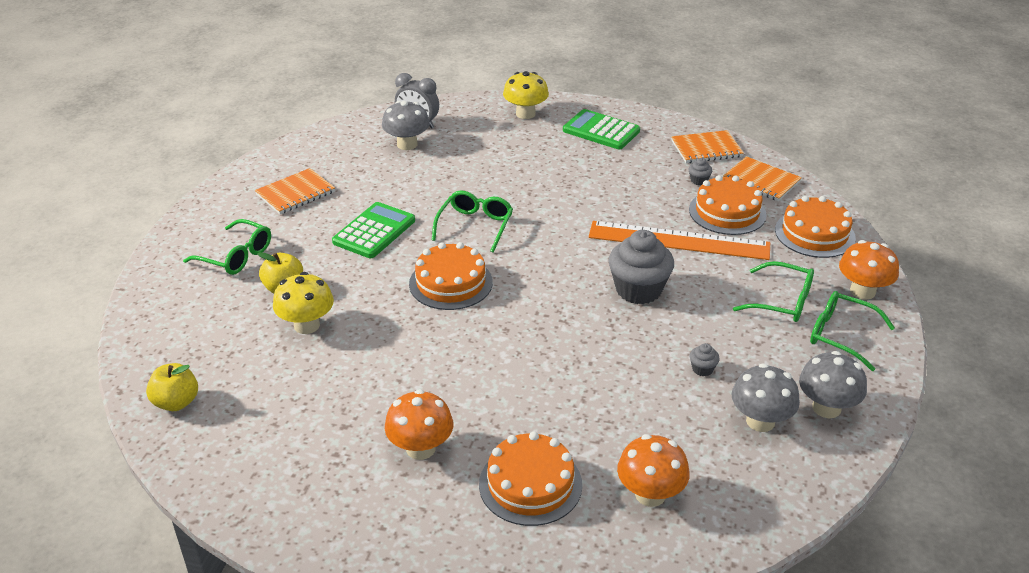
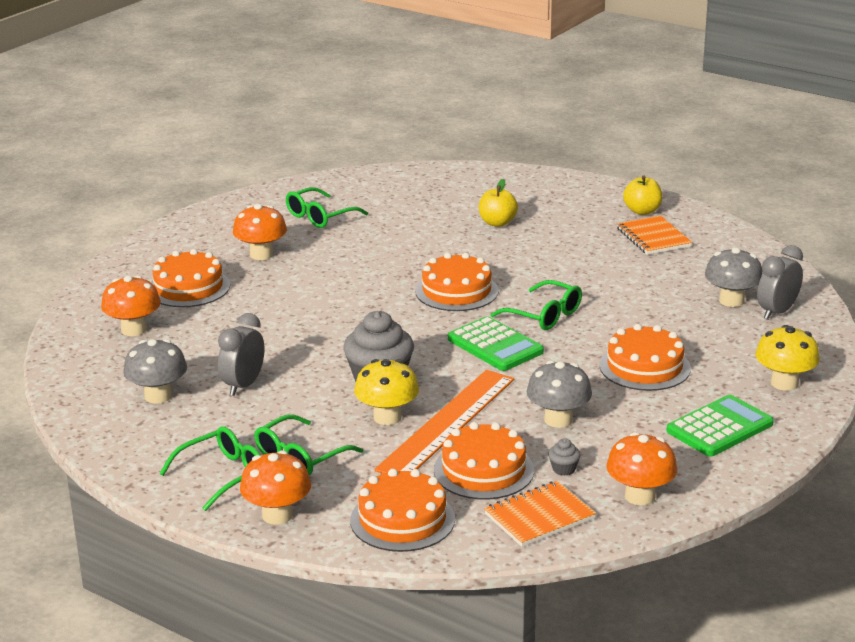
camera: 110 degrees right, 10 degrees down
(176, 402) = (383, 181): yellow apple -> yellow apple (642, 211)
(236, 256) = (558, 208): green glasses -> green glasses (319, 217)
(307, 325) = (439, 228): yellow mushroom -> yellow mushroom (387, 417)
(374, 231) = (563, 267): green calculator -> green calculator (495, 345)
(535, 168) = (644, 367): none -> orange cake
(702, 369) = (243, 385): grey cupcake -> grey clock
(706, 149) = (640, 496): orange notebook -> orange mushroom
(826, 408) = (142, 434): grey mushroom -> grey mushroom (558, 420)

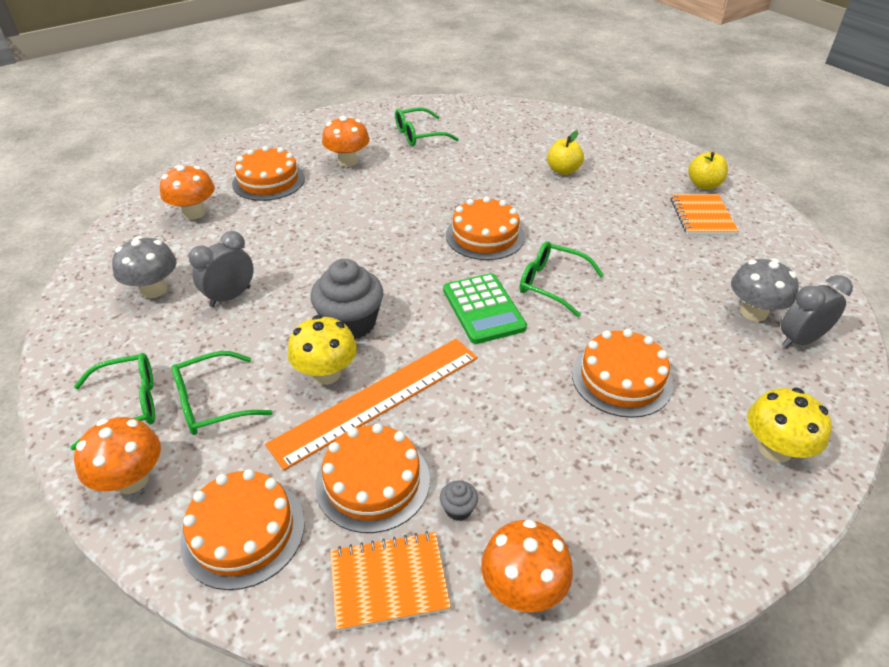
camera: 20 degrees right, 15 degrees up
(545, 315) = (551, 284): green glasses -> green glasses turned 150 degrees clockwise
(558, 420) = (492, 429): grey mushroom -> none
(720, 427) = (669, 499): green calculator -> none

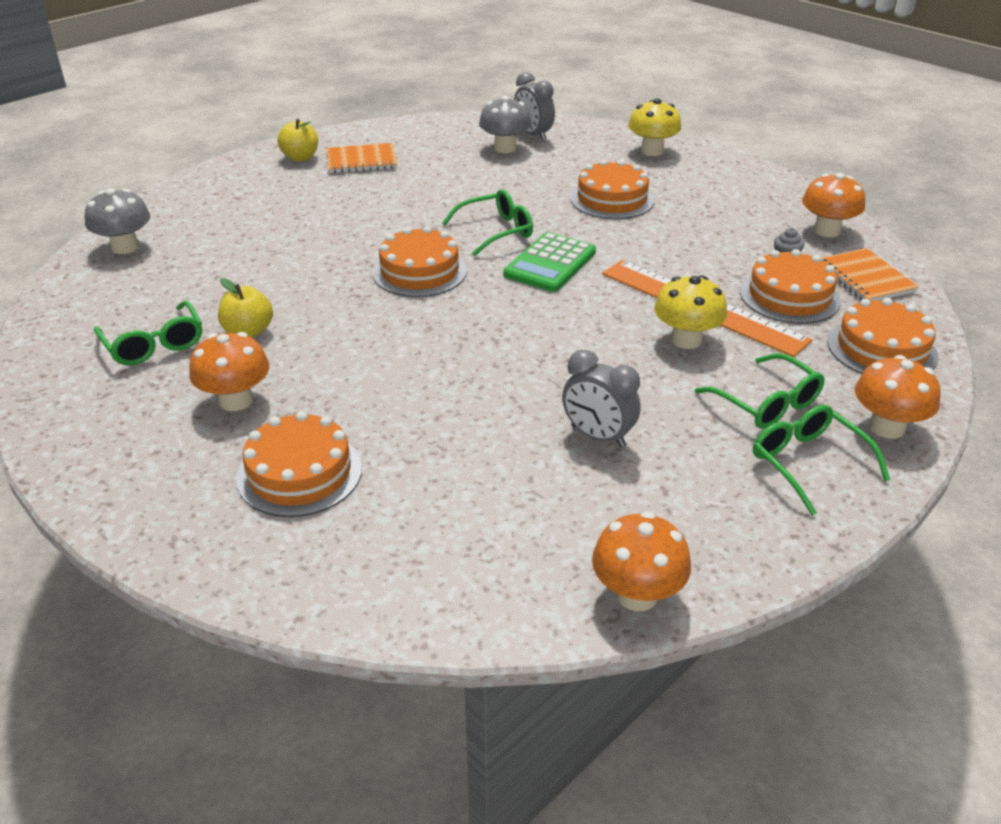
camera: 100 degrees left, 5 degrees down
(154, 289) = (611, 513): grey mushroom -> grey mushroom (125, 247)
(194, 213) = (408, 534): orange mushroom -> orange mushroom (637, 595)
(350, 323) = (606, 337): grey cupcake -> none
(483, 309) = (550, 264): green calculator -> green calculator turned 150 degrees clockwise
(551, 284) = (496, 231): green glasses -> green glasses turned 135 degrees counterclockwise
(563, 170) = (268, 230): yellow apple -> yellow apple (248, 331)

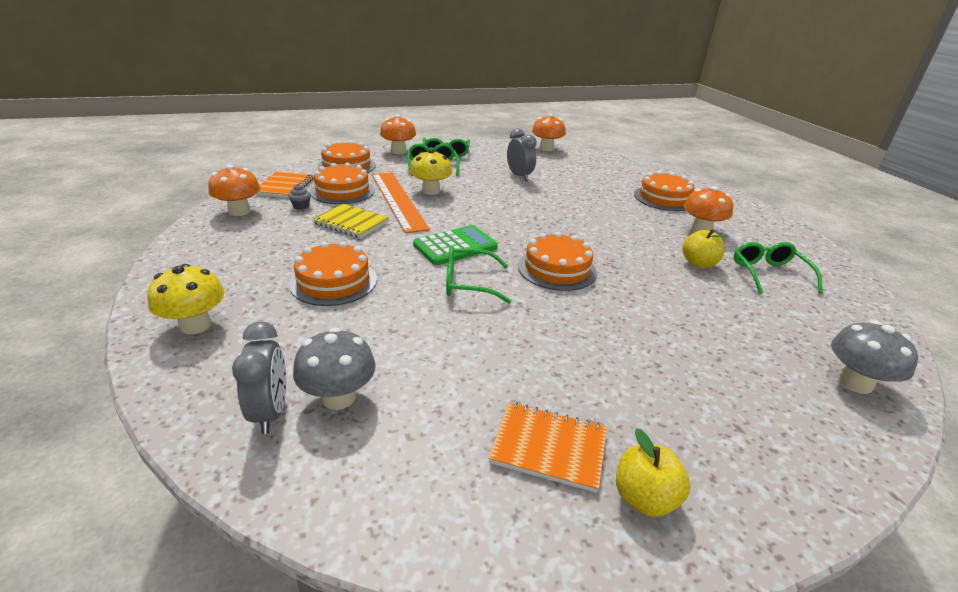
camera: 155 degrees left, 5 degrees down
(696, 255) = (351, 223): none -> yellow notebook

